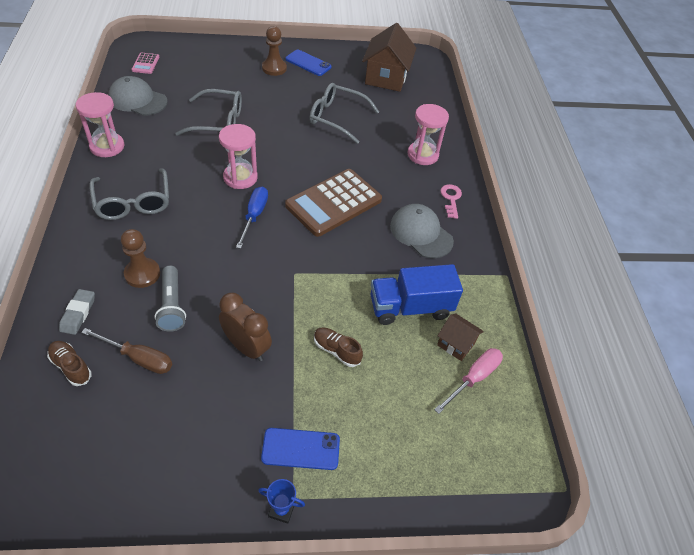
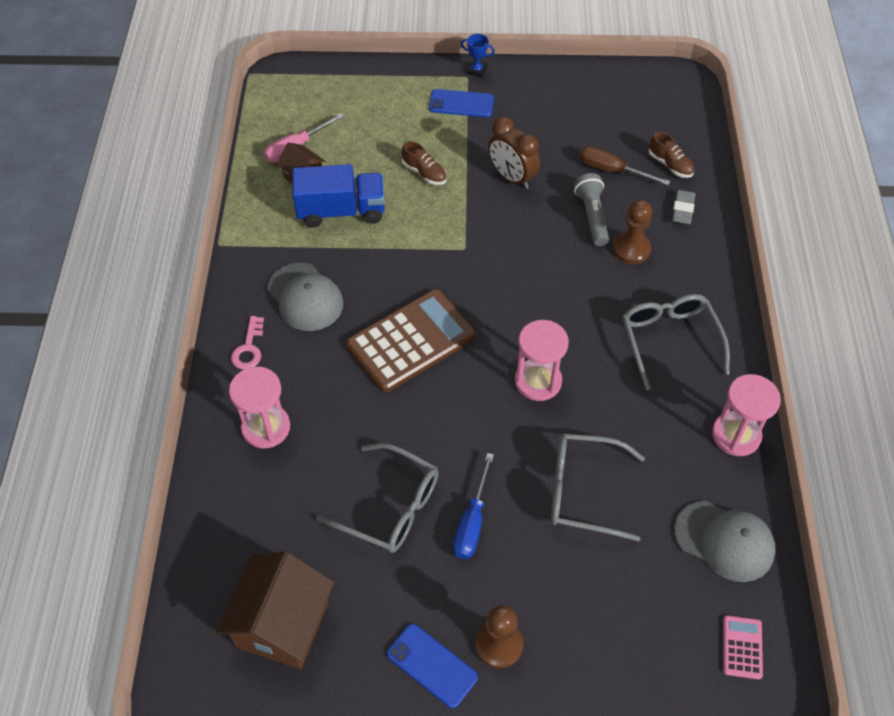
camera: 170 degrees left, 5 degrees up
(254, 216) = (514, 321): blue screwdriver -> blue screwdriver (472, 522)

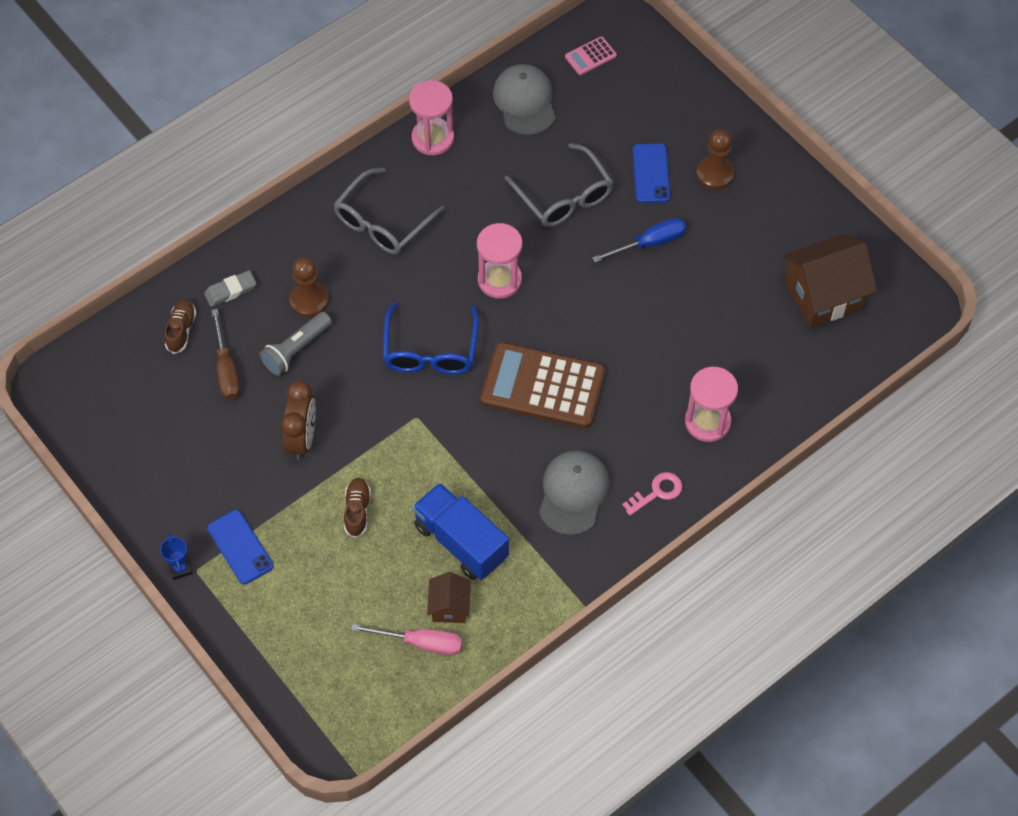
camera: 130 degrees left, 5 degrees up
(390, 507) = (687, 297): grey glasses -> none
(432, 665) = (763, 198): blue phone -> blue phone (651, 173)
(514, 292) = (430, 351): none -> blue glasses

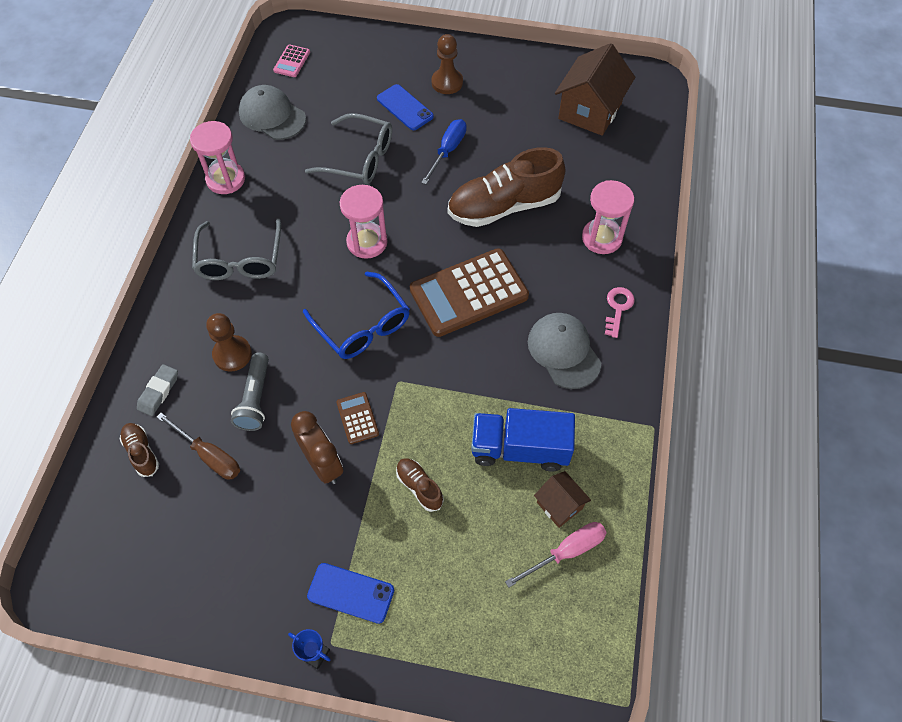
camera: 40 degrees left, 0 degrees up
(359, 423) = (357, 418): none -> brown calculator
(649, 331) = (504, 206): none -> brown shoe

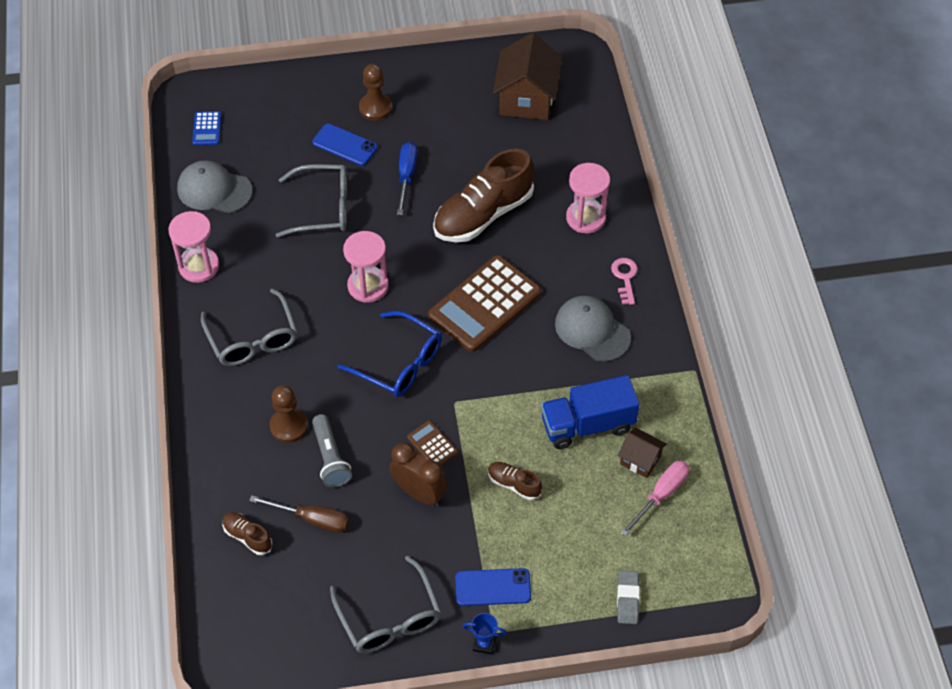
camera: 20 degrees left, 5 degrees down
(159, 392) = (236, 480): grey eraser -> grey eraser (627, 599)
(234, 588) = (389, 617): none -> grey glasses
(292, 61) = (207, 129): pink calculator -> blue calculator

